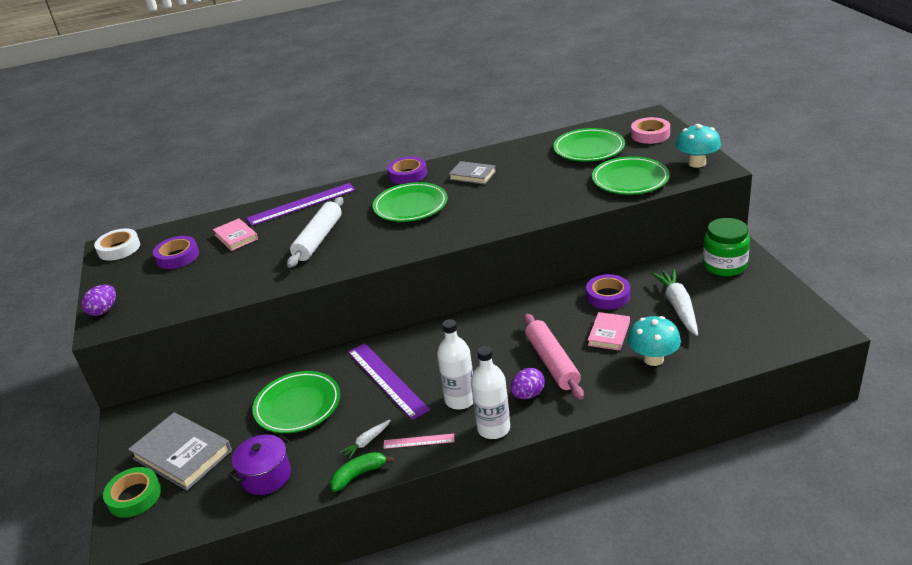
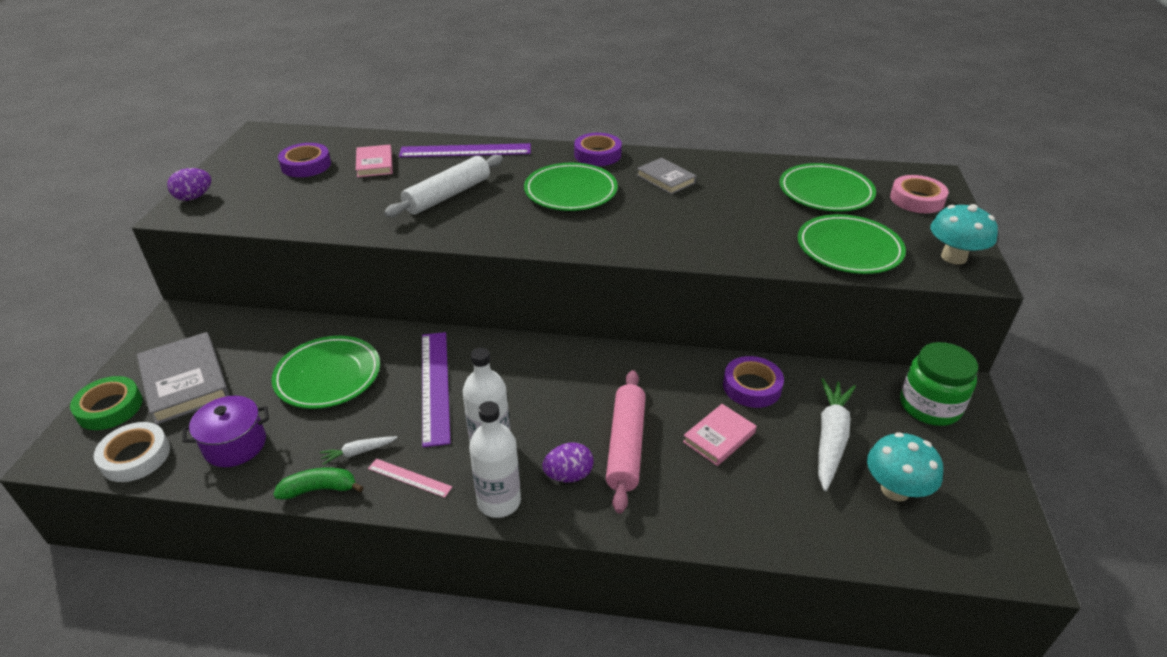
camera: 20 degrees right, 5 degrees up
(119, 248) = (266, 138): white tape -> white tape (135, 456)
(653, 359) = (751, 497): turquoise mushroom -> turquoise mushroom (895, 490)

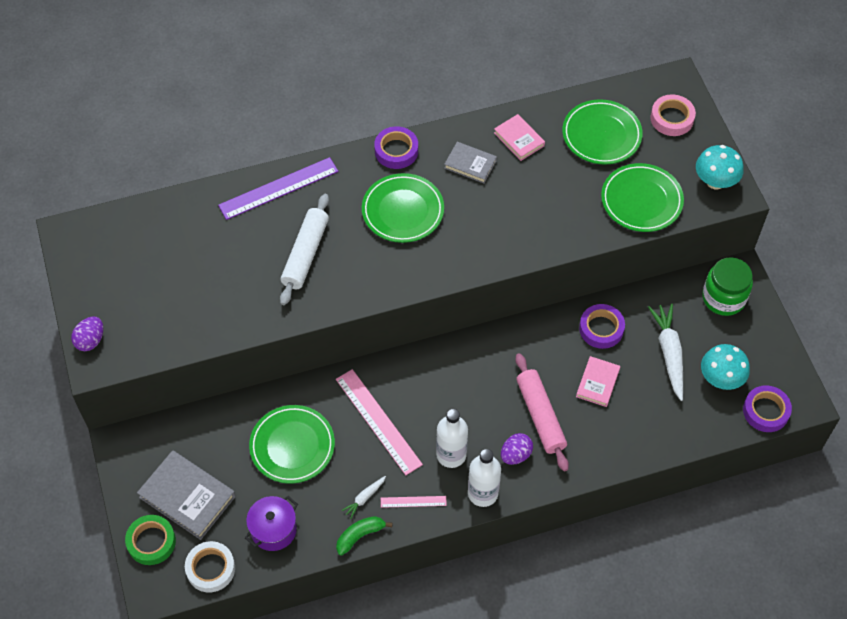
camera: 25 degrees left, 20 degrees up
(306, 165) = (151, 262): purple tape -> purple tape (766, 411)
(374, 164) = (212, 237): pink book -> pink book (519, 139)
(435, 385) = (378, 421): purple ruler -> pink ruler

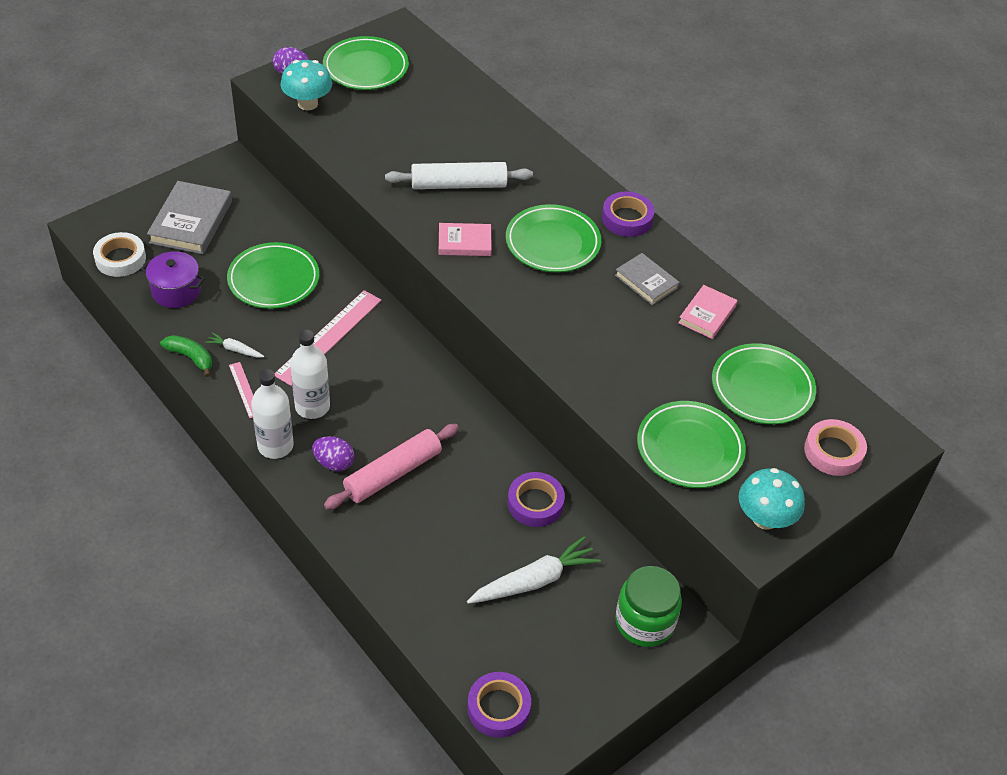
camera: 65 degrees right, 10 degrees down
(113, 277) = (366, 68): none -> green plate
(151, 542) = (136, 212): green tape -> none
(278, 188) = (527, 145): purple ruler -> none
(470, 164) = (646, 282): grey book -> grey book turned 45 degrees counterclockwise
(597, 383) = (460, 517): pink book -> pink book (464, 242)
(721, 378) = (524, 645): turquoise mushroom -> turquoise mushroom (307, 103)

